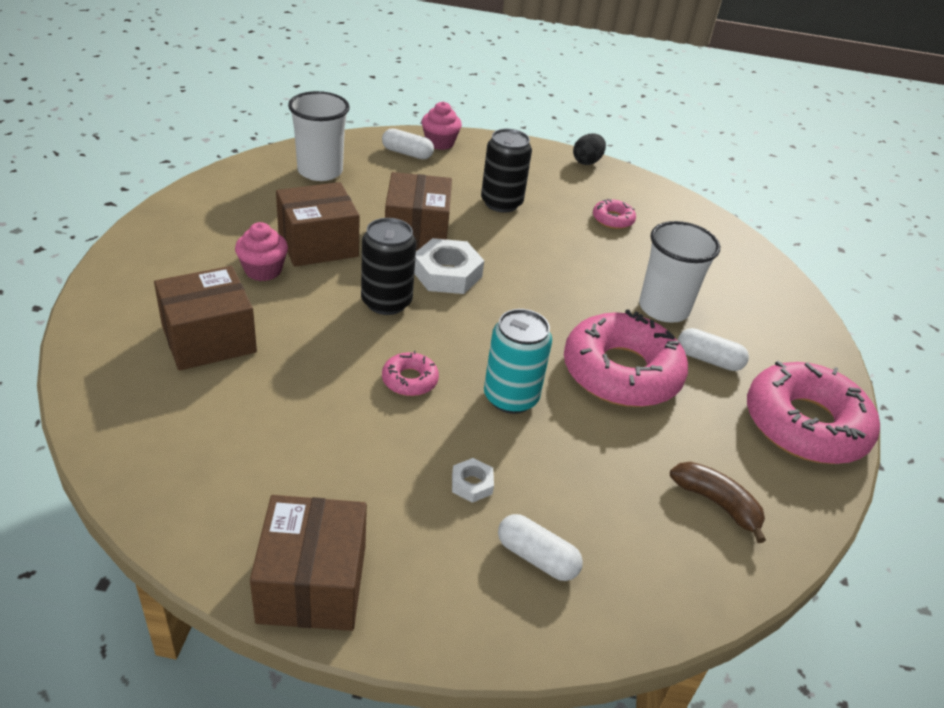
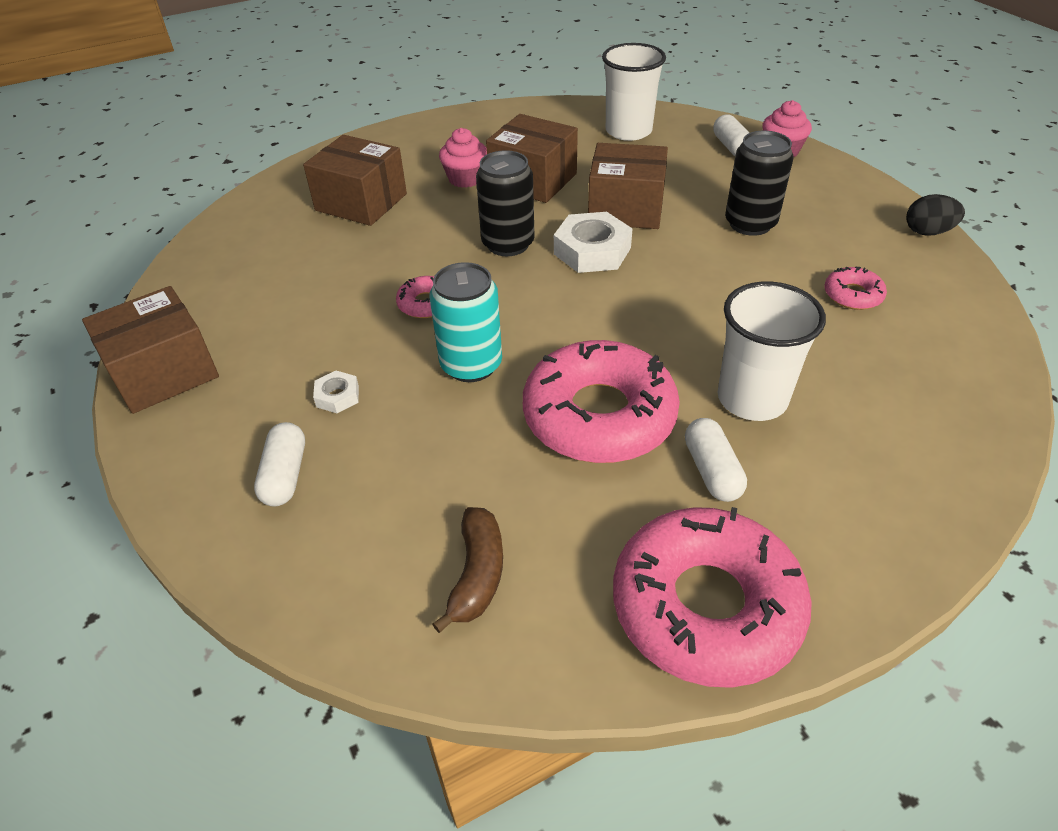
camera: 60 degrees right, 5 degrees up
(417, 232) = (625, 209): brown box -> brown box turned 45 degrees clockwise

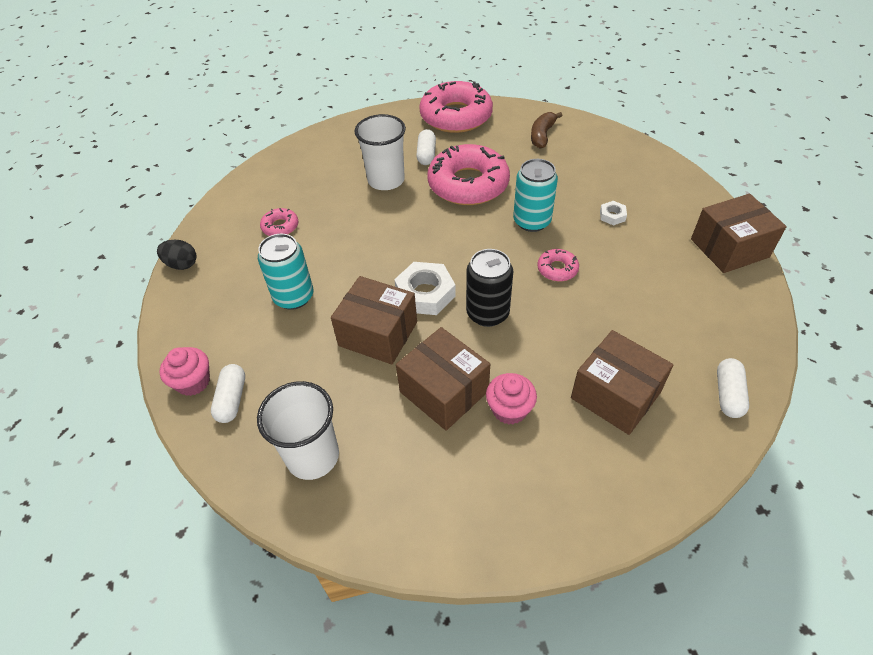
camera: 165 degrees left, 5 degrees up
(285, 475) = (634, 181): white capsule -> white capsule (728, 394)
(750, 224) = (294, 297): black can -> turquoise can

